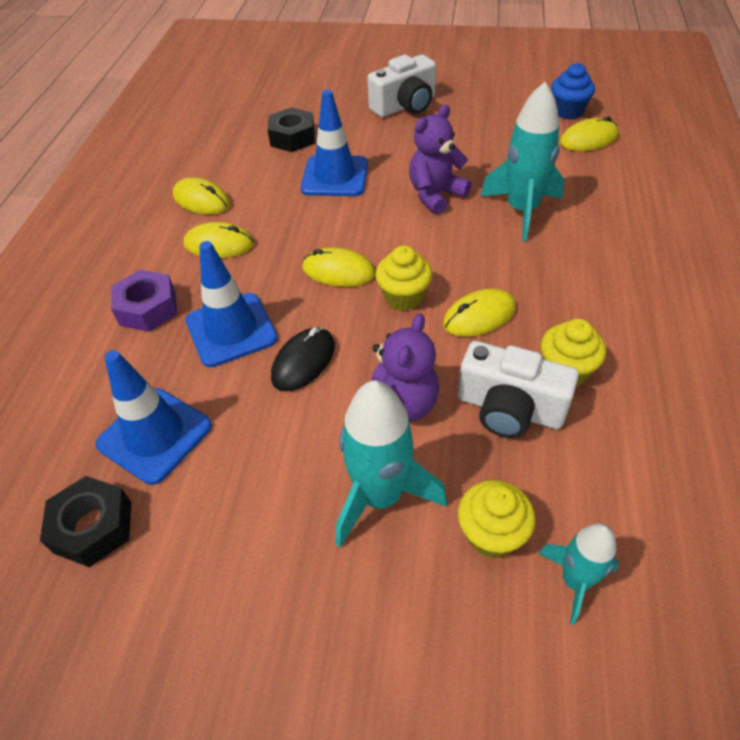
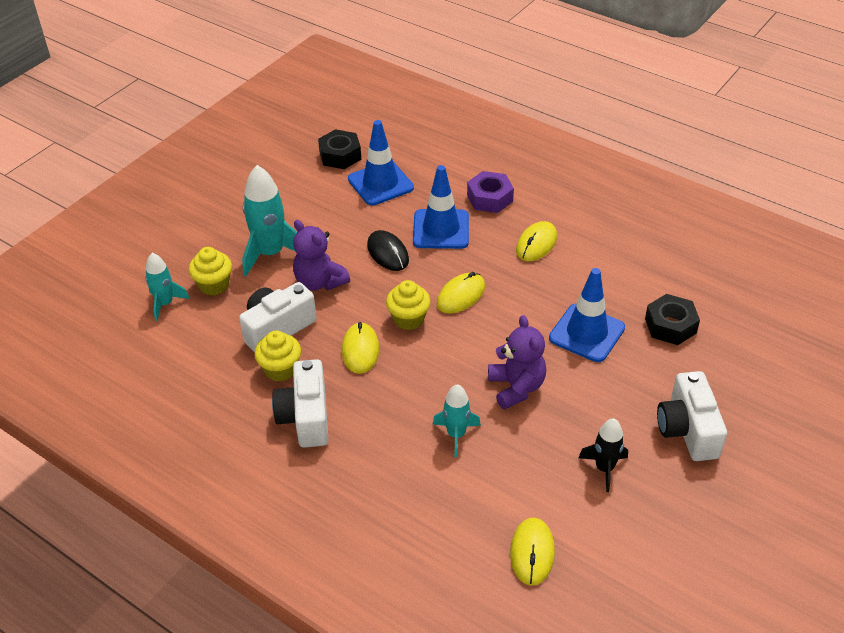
camera: 115 degrees right, 5 degrees down
(201, 200) = (601, 247): yellow mouse -> none
(478, 130) = (604, 468): none -> black rocket
(521, 210) = (456, 434): turquoise rocket -> turquoise rocket, size x0.60
(568, 111) = (597, 568): blue cupcake -> none
(604, 317) = (305, 417): none -> white camera

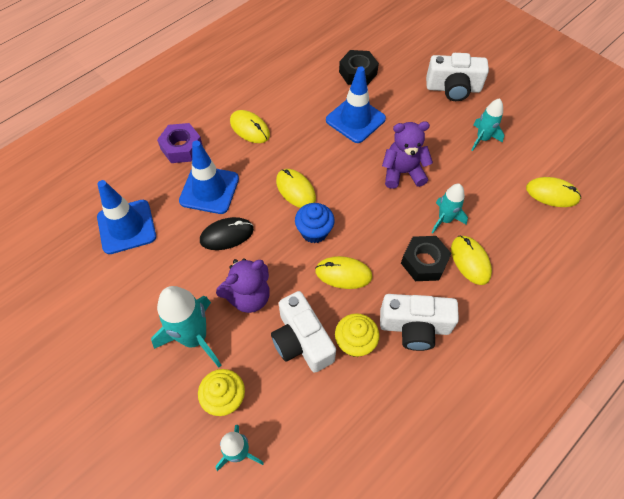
camera: 80 degrees left, 15 degrees up
(340, 155) = (67, 256): black nut -> black nut (424, 262)
(401, 463) = (470, 261): none -> yellow mouse
(408, 319) = (314, 232): yellow cupcake -> blue cupcake
(604, 468) = (482, 139): black rocket -> turquoise rocket

